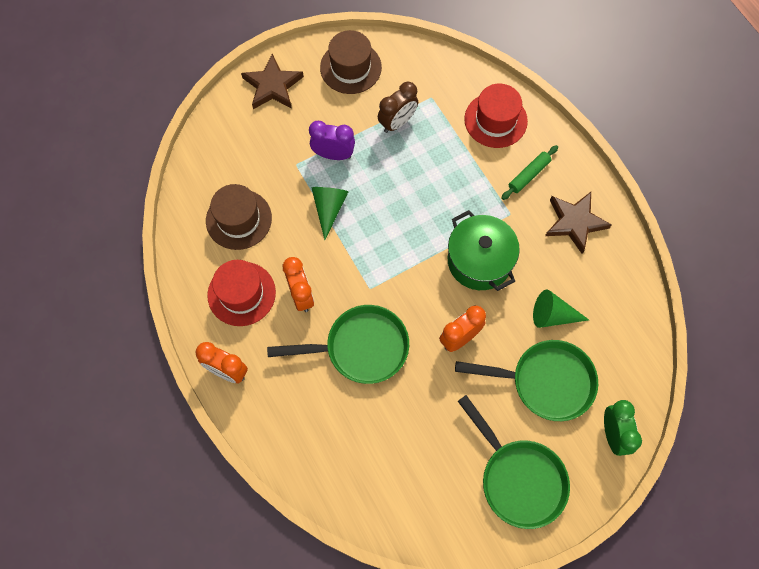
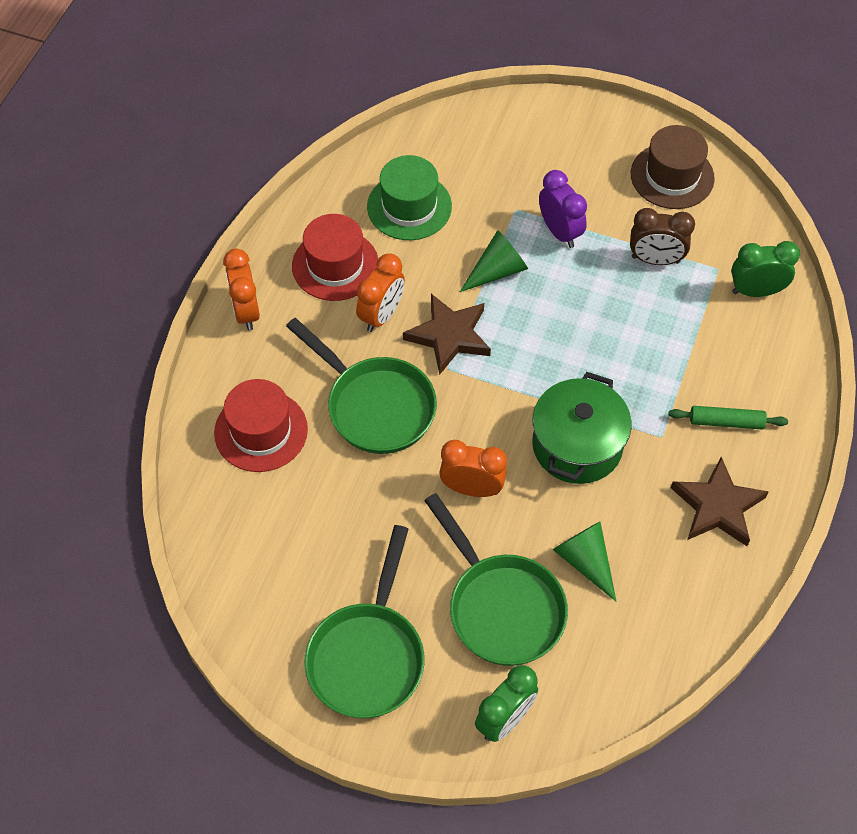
camera: 50 degrees right, 10 degrees down
(239, 219) = (409, 206): brown hat -> green hat
(272, 86) = (579, 129): brown star -> brown star (449, 336)
(462, 91) = (756, 291): none -> green clock
(495, 120) = (757, 345): red hat -> red hat (261, 431)

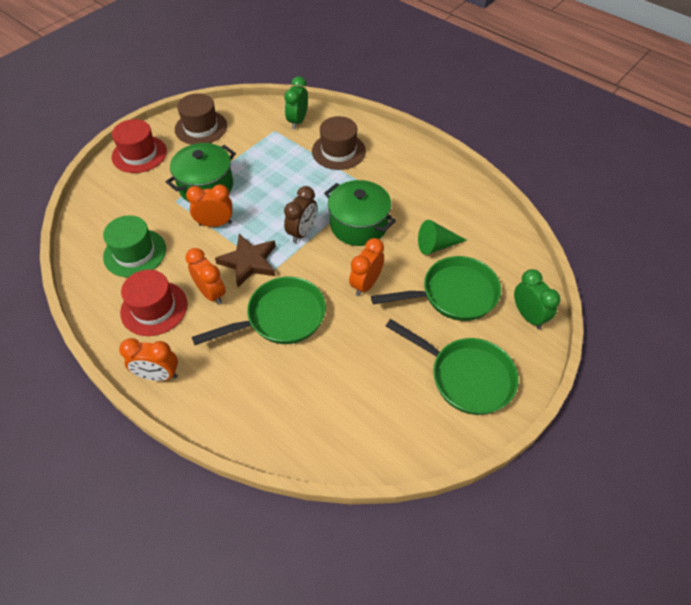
camera: 70 degrees left, 5 degrees down
(261, 431) = (266, 393): red hat -> red hat (139, 154)
(497, 271) = (215, 224): green cone -> orange clock
(559, 232) = (206, 186): purple clock -> green pot
(655, 260) = (253, 152): brown clock -> brown clock (302, 232)
(717, 506) = (423, 179): brown star -> none
(718, 369) = (338, 151): none -> brown hat
(726, 422) = (373, 159): green rolling pin -> none

